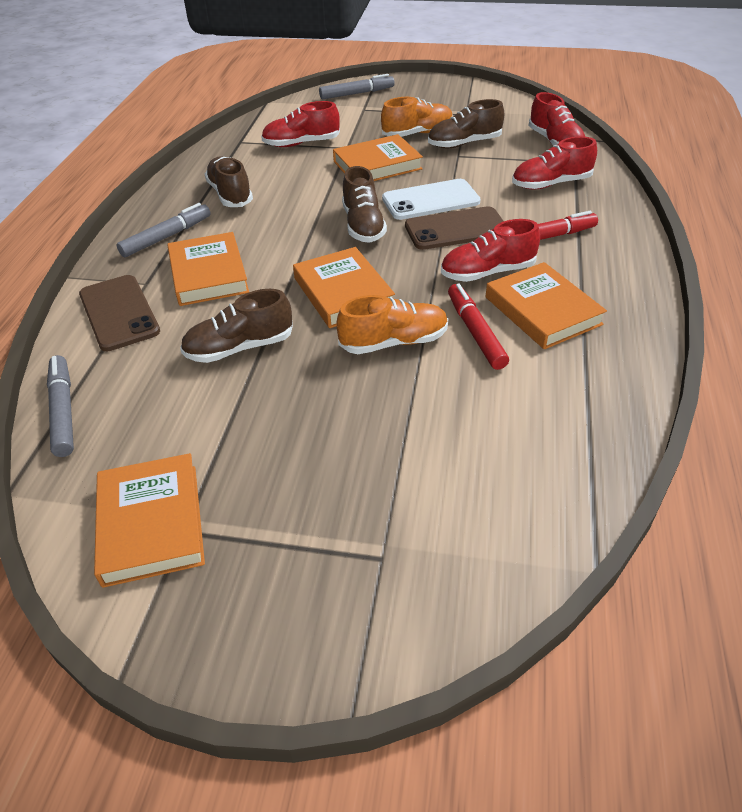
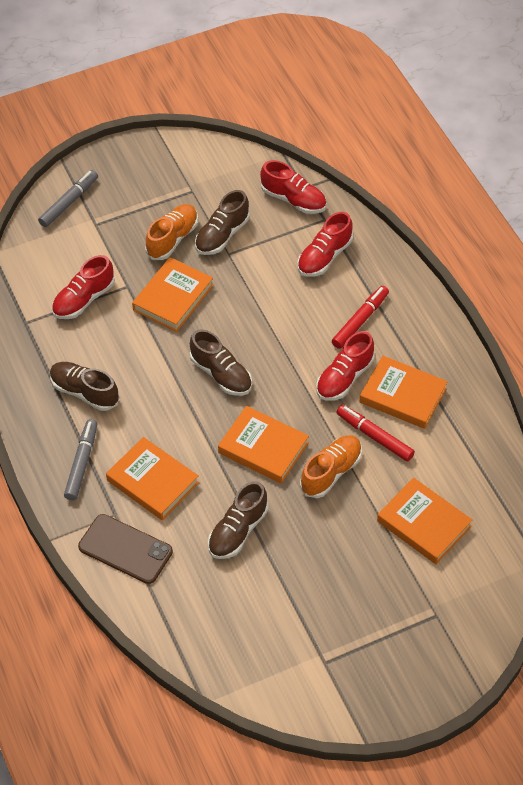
camera: 35 degrees left, 10 degrees up
(63, 411) = (175, 638): grey marker -> none
(151, 523) = (304, 669): orange book -> orange book (424, 524)
(430, 200) = (249, 320): white phone -> none
(456, 229) = (291, 344): brown phone -> none

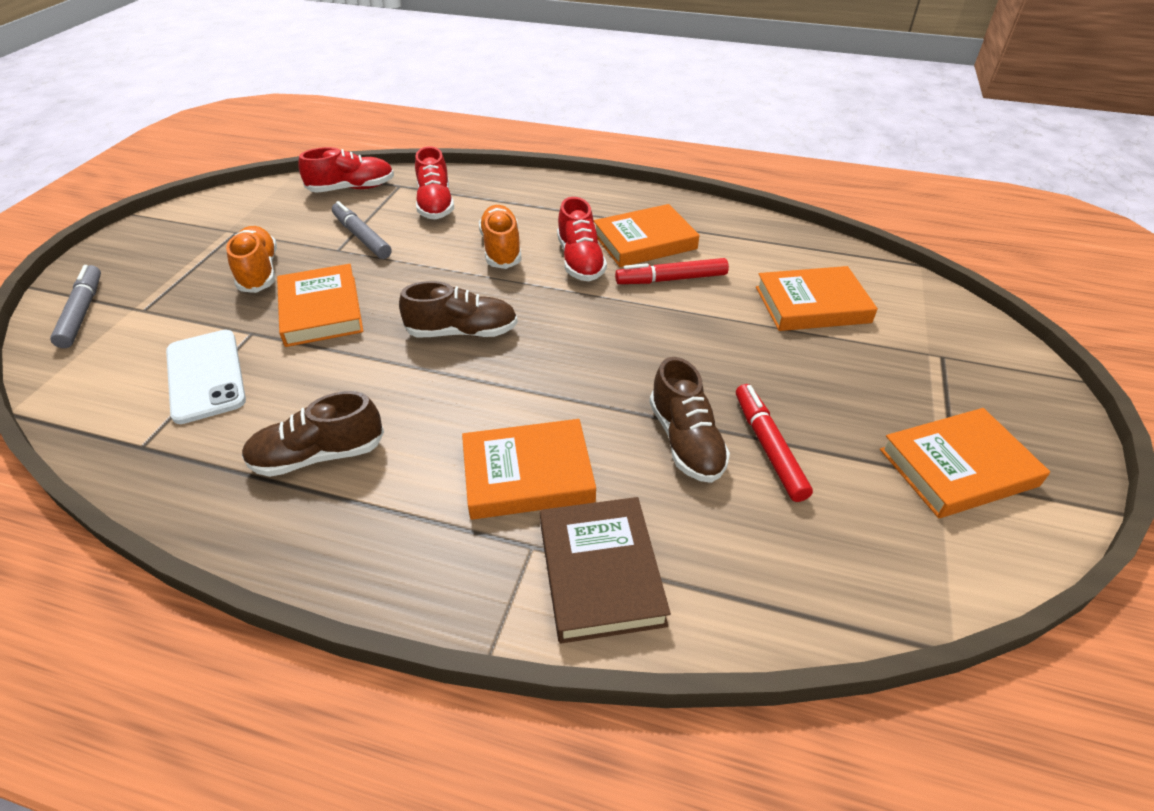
camera: 50 degrees left, 10 degrees down
(82, 463) = (412, 529): grey marker -> grey marker (362, 237)
(83, 299) = (205, 376): red shoe -> white phone
(125, 549) = (600, 572): brown phone -> brown book
(222, 235) = (312, 242): brown shoe -> none
(263, 448) = (594, 356): orange book -> orange book (957, 467)
(331, 472) = (682, 327): orange shoe -> orange shoe (501, 249)
(360, 321) = (531, 221): red marker -> red marker (768, 447)

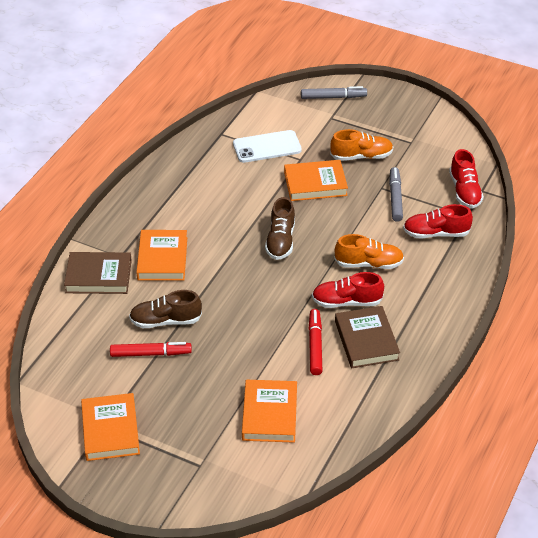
camera: 100 degrees right, 0 degrees up
(318, 455) = (197, 189): brown shoe -> none
(362, 237) = (395, 198): grey marker -> grey marker turned 60 degrees counterclockwise
(644, 241) = (366, 340): orange book -> brown book

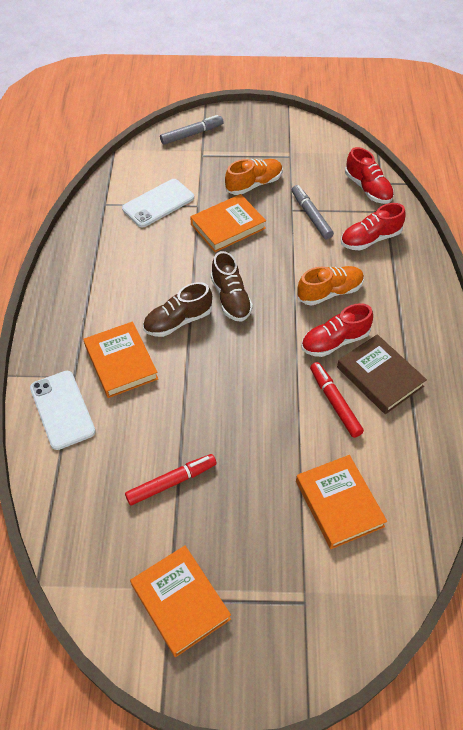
camera: 25 degrees left, 10 degrees up
(98, 276) = (62, 409): brown book -> white phone
(165, 321) = (165, 435): brown shoe -> brown shoe (178, 321)

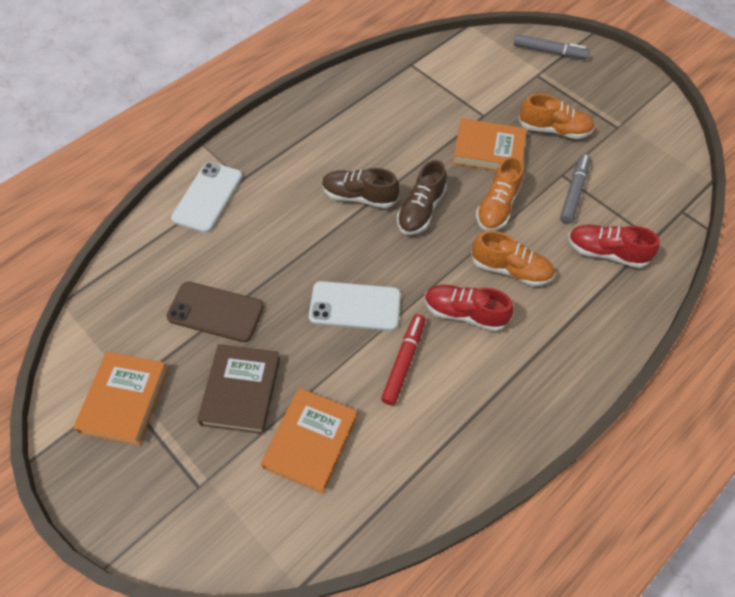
camera: 45 degrees right, 5 degrees up
(121, 362) = (283, 195): orange book -> none
(158, 203) = (453, 92): white phone -> white phone (355, 306)
(171, 482) = (216, 312): red marker -> brown phone
(276, 259) = (497, 207): none -> orange shoe
(368, 189) = (660, 206): red shoe -> none
(379, 377) = (467, 374): brown book -> brown book (241, 391)

